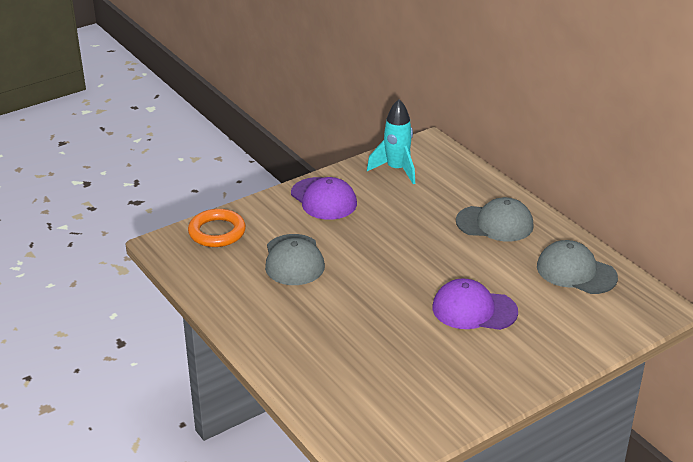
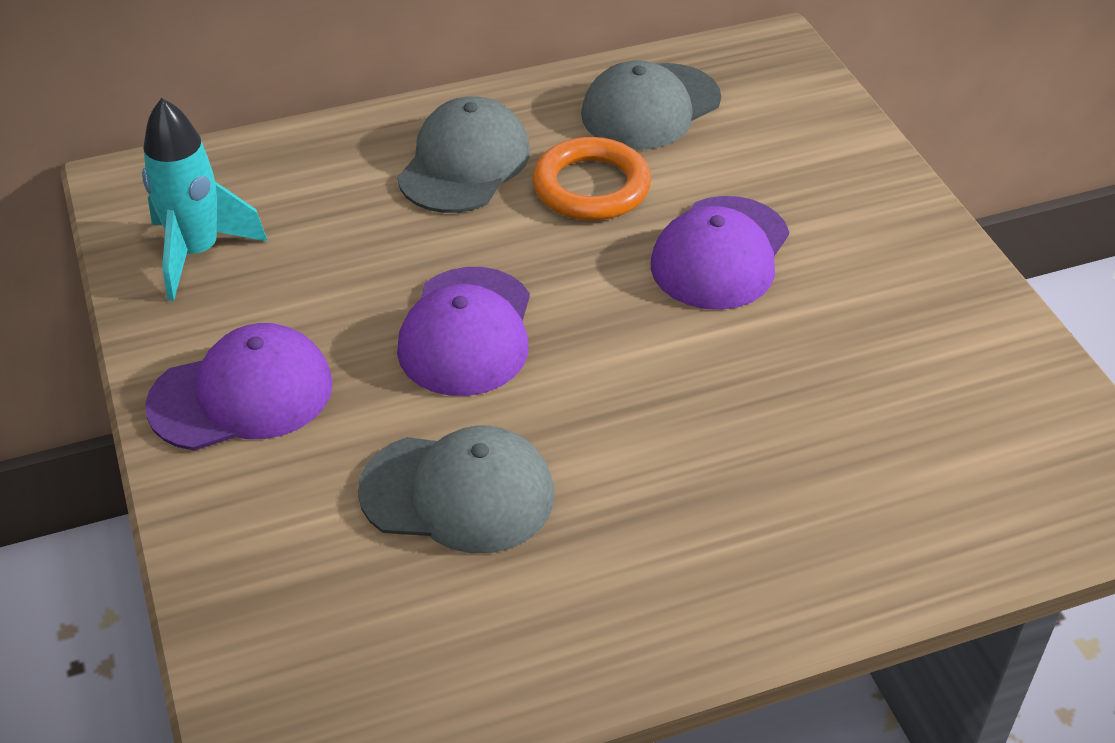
camera: 75 degrees left, 10 degrees up
(217, 232) = (274, 628): orange ring -> orange ring (591, 187)
(384, 245) = (466, 332): none -> purple cap

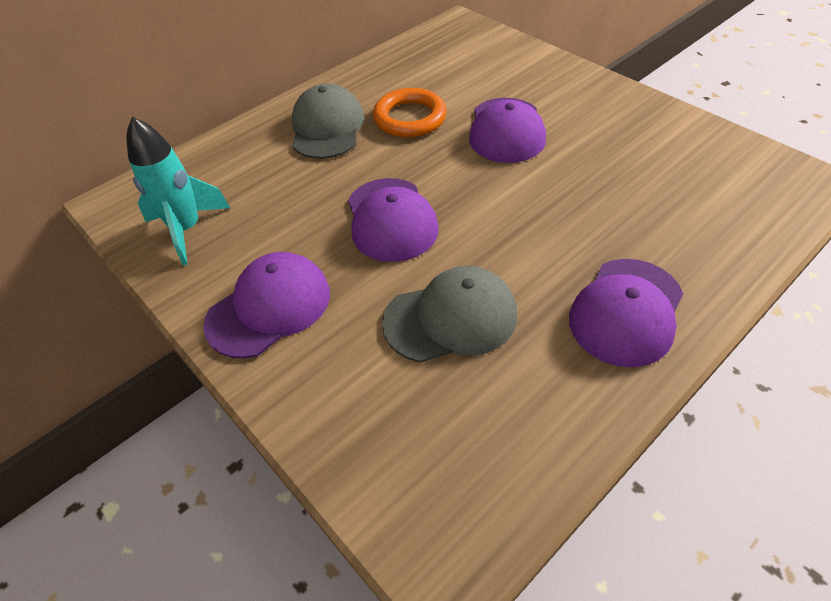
camera: 20 degrees left, 5 degrees up
(650, 107) = (414, 69): grey cap -> none
(696, 572) = (626, 311): none -> purple cap

